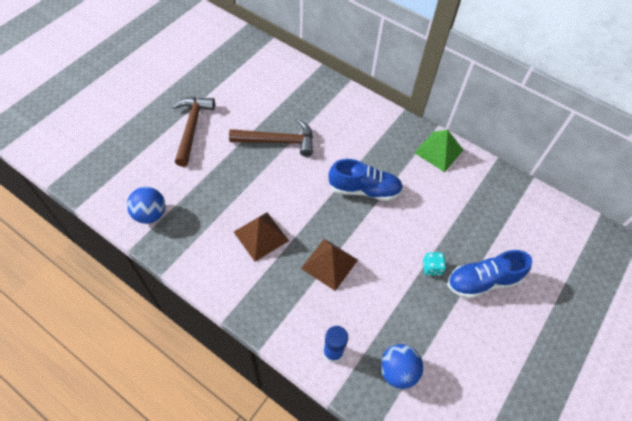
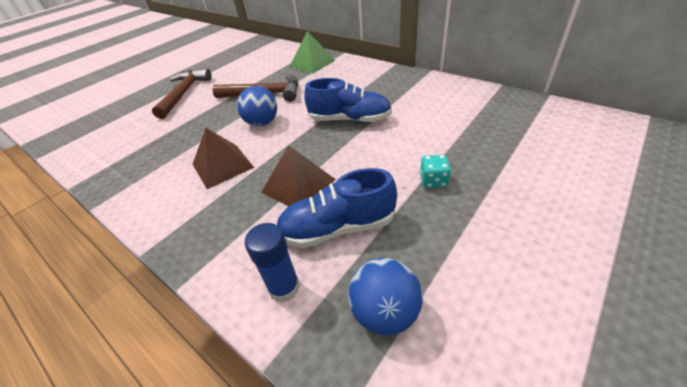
camera: 10 degrees right, 15 degrees down
(150, 214) = (109, 156): blue ball -> blue ball (262, 123)
(438, 151) = (434, 86): green pyramid -> green pyramid (312, 63)
(482, 281) = (507, 190): blue shoe -> blue shoe (338, 227)

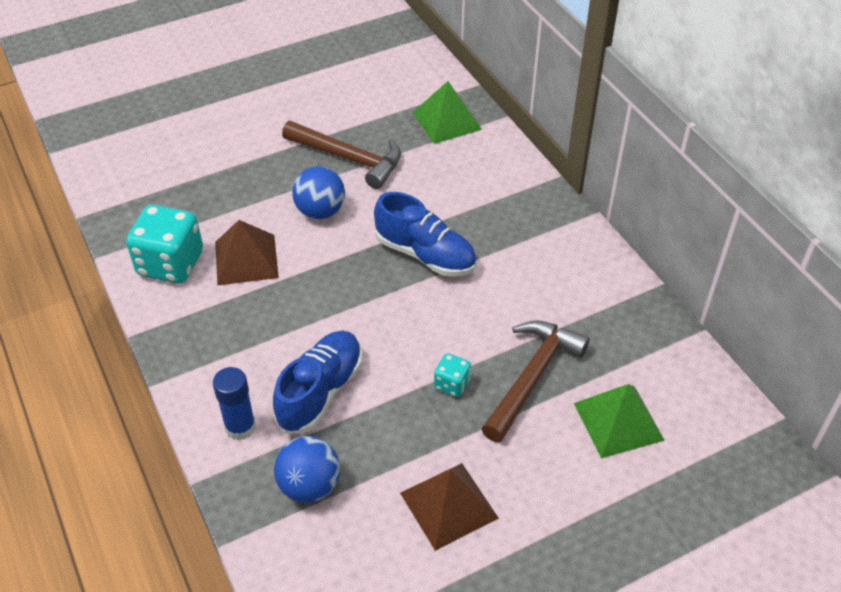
camera: 20 degrees right, 5 degrees up
(160, 190) = (170, 264): none -> turquoise dice
(184, 93) = (249, 108): brown hammer -> brown hammer (532, 377)
(298, 185) = (311, 324): brown pyramid -> brown pyramid (448, 505)
(338, 227) = (320, 391): blue shoe -> blue shoe turned 105 degrees clockwise
(565, 156) = (618, 421): none -> green pyramid

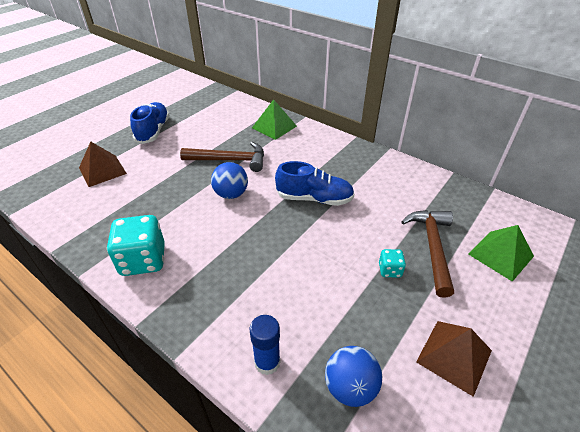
camera: 25 degrees left, 5 degrees down
(246, 259) = (199, 239): brown pyramid -> brown pyramid (102, 170)
(320, 391) = (309, 310): blue shoe -> blue shoe (153, 131)

